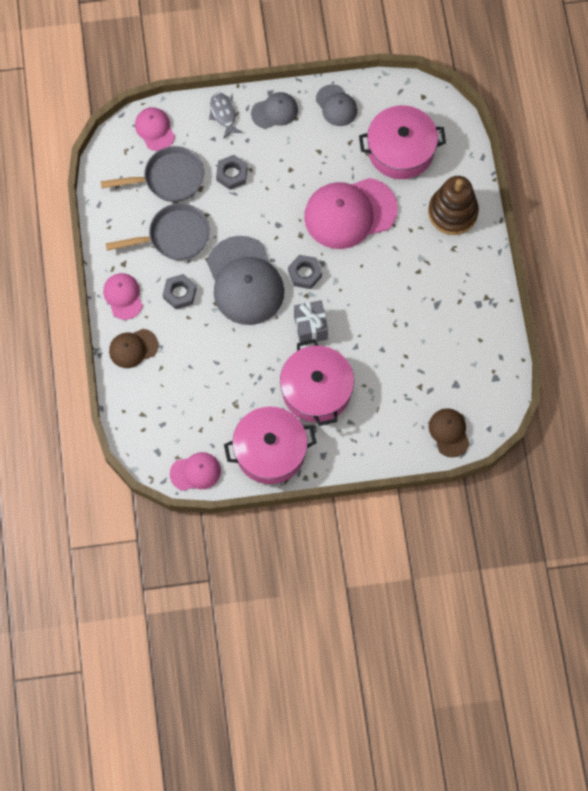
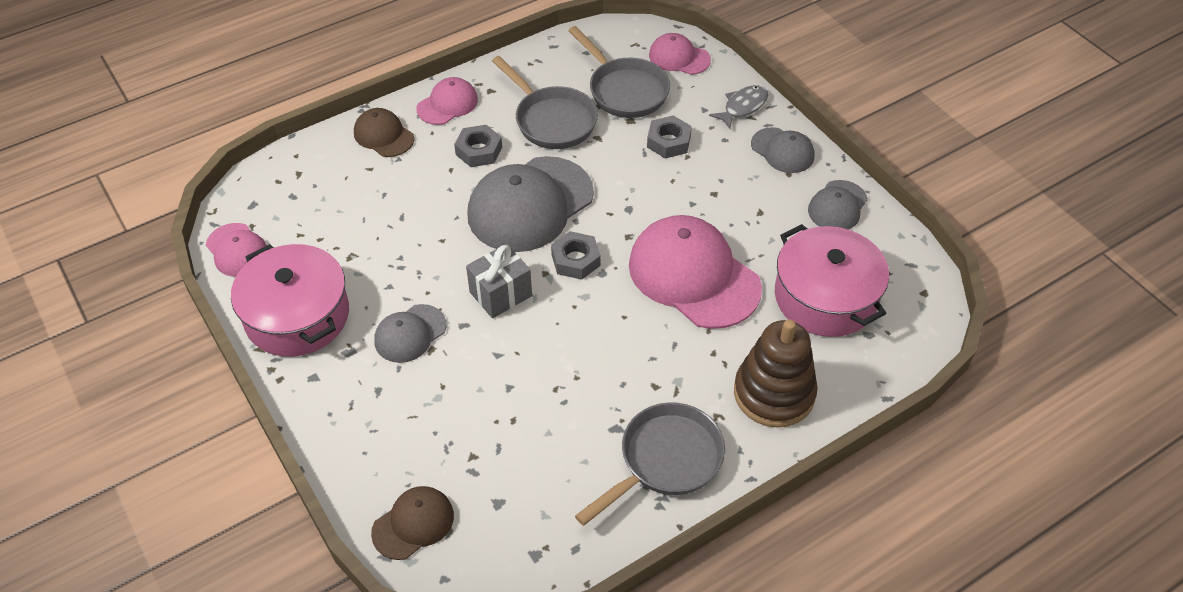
camera: 65 degrees right, 20 degrees down
(154, 129) = (679, 57): pink cap -> pink cap turned 105 degrees counterclockwise
(316, 390) = (410, 334): pink pot -> grey cap
(469, 289) = (665, 461): none -> grey pan

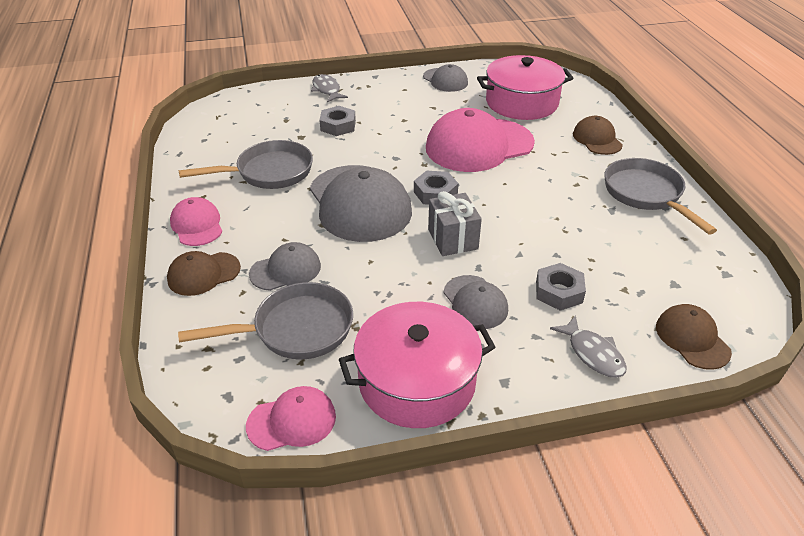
camera: 70 degrees left, 10 degrees down
(367, 439) = (593, 354): none -> grey fish
(479, 151) = (274, 218): grey nut -> grey nut (559, 292)
(624, 90) = (265, 132): grey pan -> grey pan (296, 329)
(679, 57) = (251, 102): pink cap -> none
(774, 393) = (597, 139): brown stacking toy -> brown cap
(782, 151) = (381, 86): grey cap -> grey cap (286, 270)

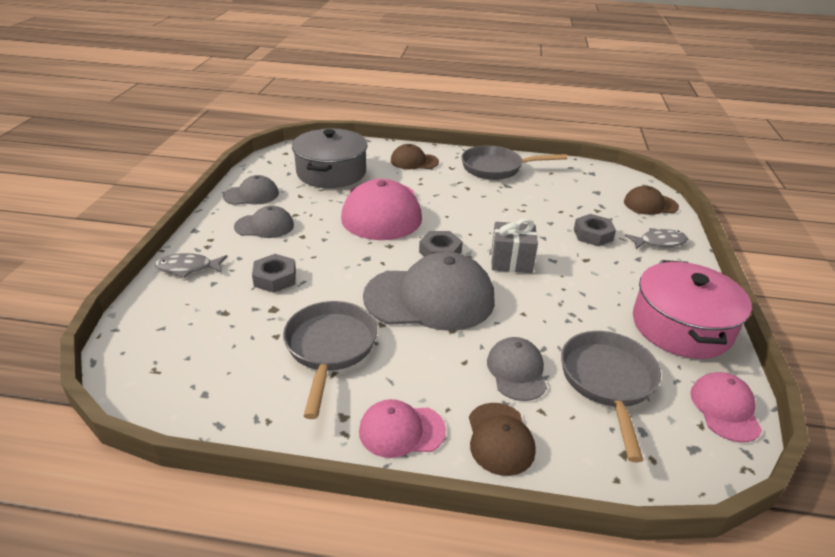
camera: 70 degrees left, 5 degrees down
(475, 302) = (595, 273): grey cap -> grey cap (264, 226)
(521, 102) = (331, 172): pink pot -> grey pot

